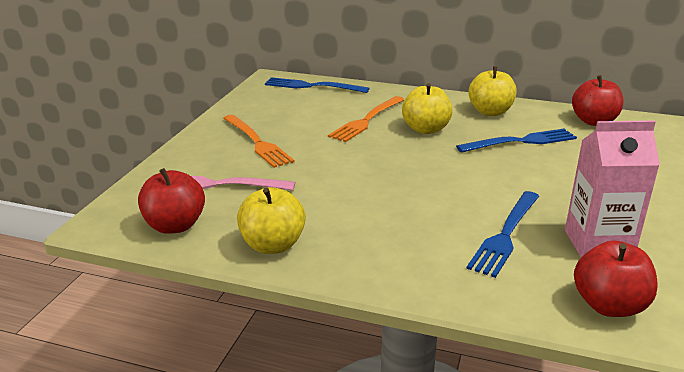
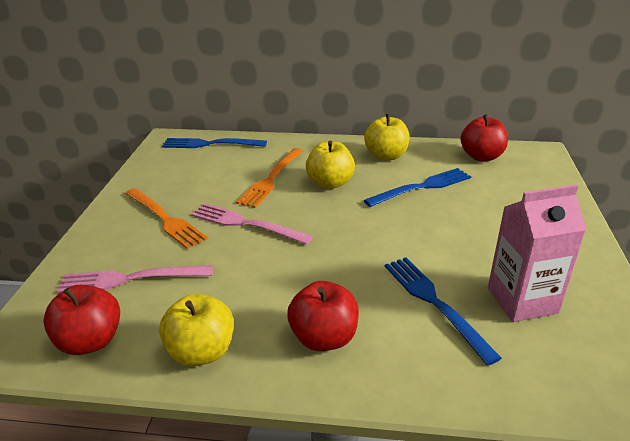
camera: 10 degrees left, 5 degrees up
(333, 154) = (245, 224): none -> pink fork
(505, 235) = (434, 302): blue fork -> blue fork turned 135 degrees clockwise
(609, 305) = (552, 376): red apple -> red apple (324, 338)

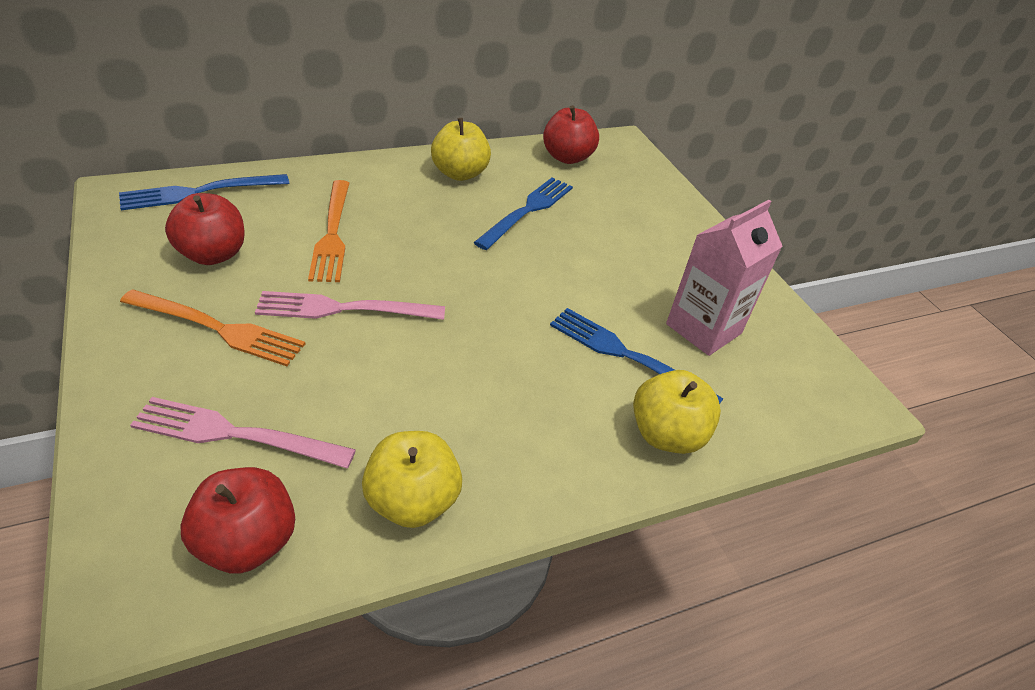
camera: 35 degrees left, 10 degrees up
(130, 279) = (235, 434): pink fork -> pink fork turned 45 degrees clockwise
(324, 338) = (542, 434): red apple -> red apple (213, 254)
(330, 183) = (415, 225): yellow apple -> yellow apple (666, 435)

